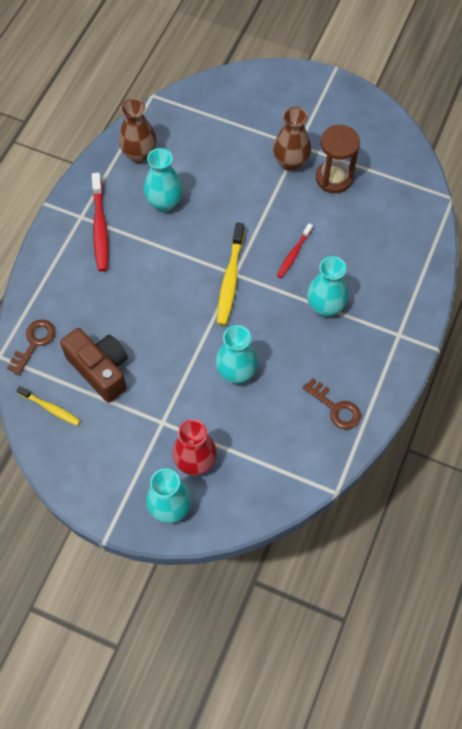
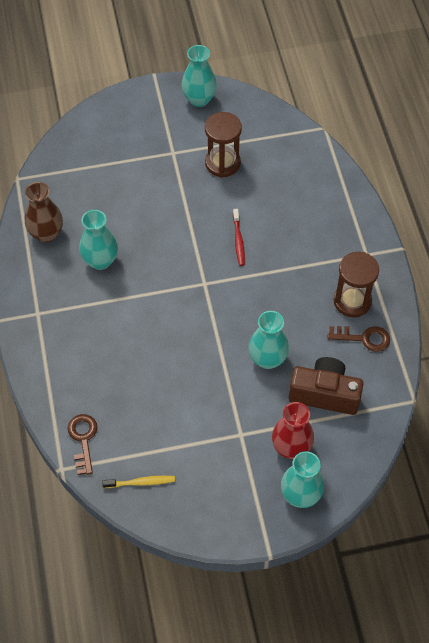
camera: 35 degrees left, 5 degrees down
(100, 227) = (62, 312): red toothbrush -> none
(100, 370) = (157, 426): brown camera -> brown camera (324, 394)
(230, 279) = (204, 290): yellow toothbrush -> none
(290, 163) = (178, 170): brown vase -> none
(325, 306) = (295, 266): turquoise vase -> turquoise vase (199, 99)
(352, 368) = (352, 301): none -> brown hourglass

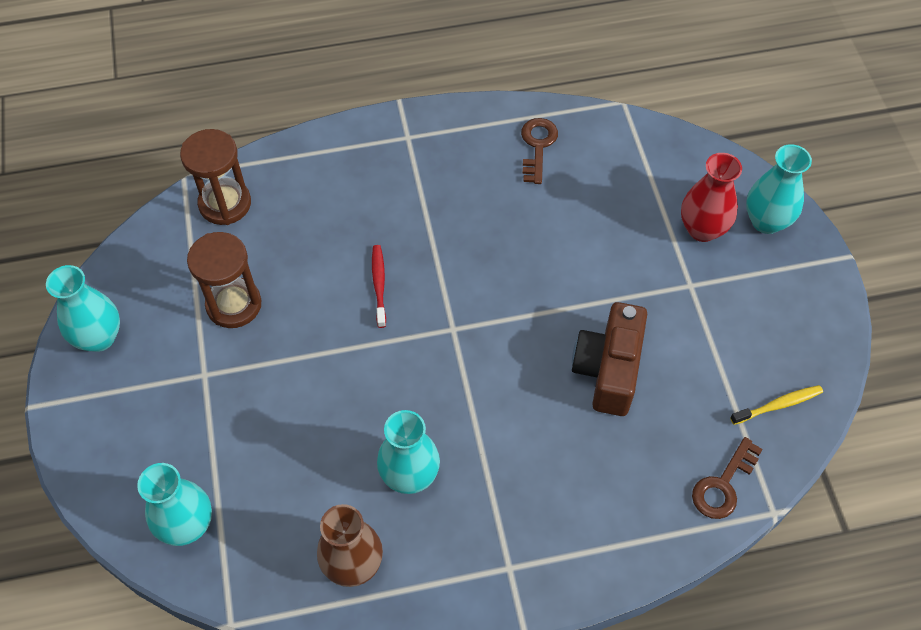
camera: 90 degrees left, 0 degrees up
(83, 439) = (723, 485): brown key -> brown key turned 45 degrees counterclockwise
(141, 482) = (778, 405): yellow toothbrush -> yellow toothbrush turned 75 degrees clockwise
(238, 240) = (379, 285): red toothbrush -> red toothbrush turned 90 degrees counterclockwise
(267, 359) = (574, 252): turquoise vase -> turquoise vase (187, 525)
(324, 394) = (622, 191): brown camera -> brown camera (608, 370)
(352, 301) = (481, 155): brown hourglass -> brown hourglass (225, 204)

